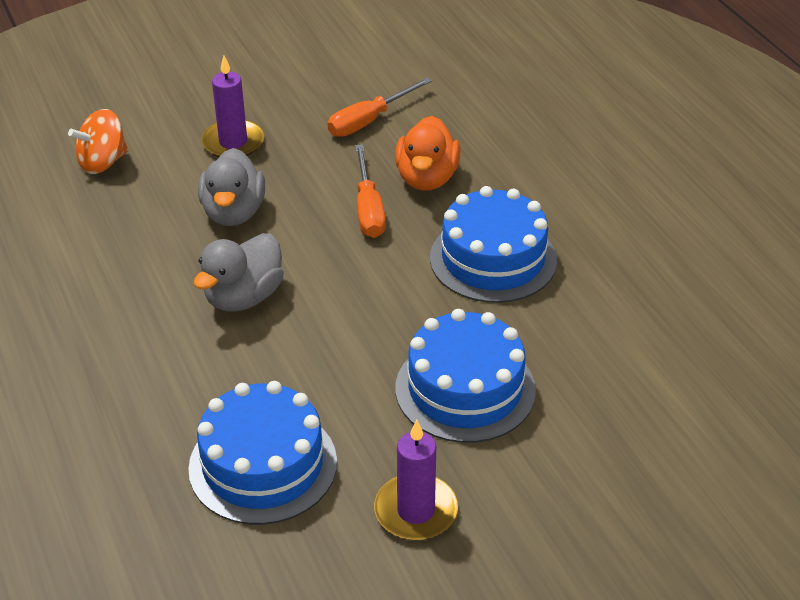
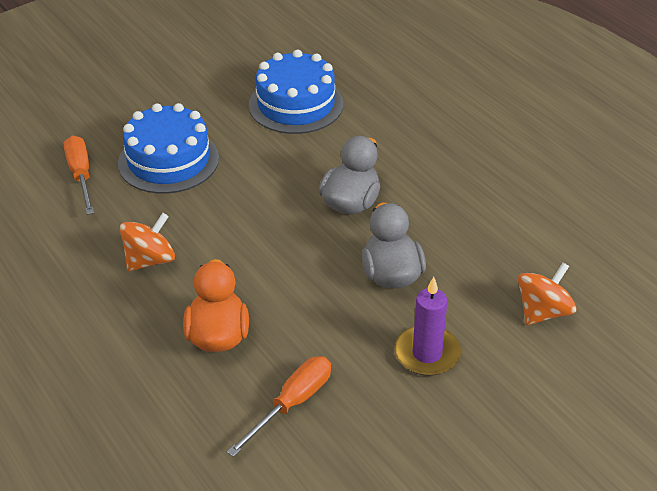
camera: 170 degrees right, 0 degrees up
(368, 209) = (268, 294): orange screwdriver -> orange screwdriver (81, 175)
(416, 511) = (195, 94): purple candle -> none
(493, 259) = (150, 260): blue cake -> orange spinning top

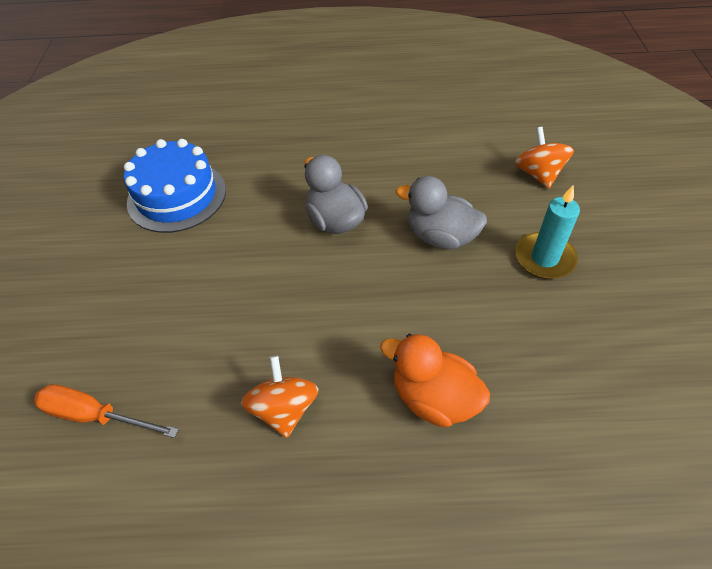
camera: 55 degrees left, 10 degrees up
(168, 160) = (153, 324): blue cake -> none
(292, 404) = (555, 379): orange screwdriver -> none
(427, 353) = (544, 258): purple candle -> turquoise candle

